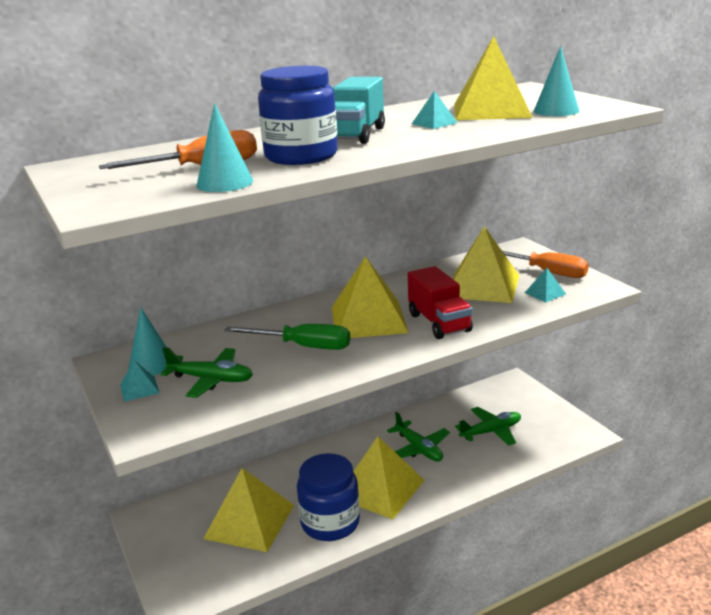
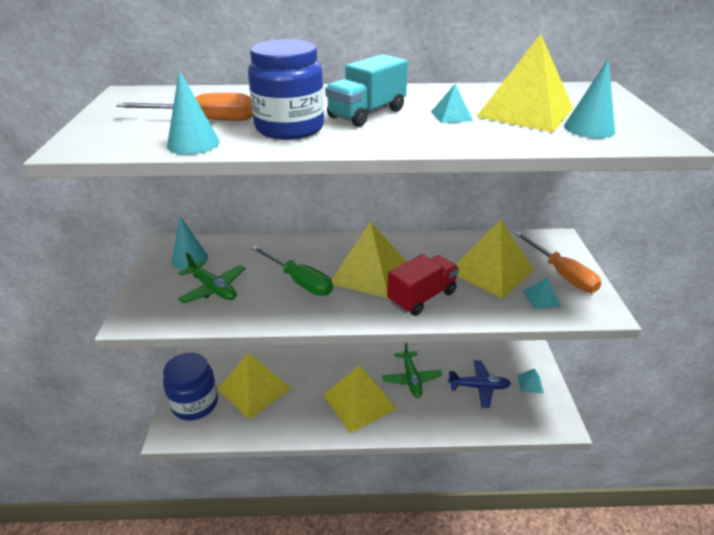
camera: 25 degrees right, 10 degrees up
(139, 388) = (164, 278): turquoise pyramid -> turquoise pyramid (530, 383)
(330, 522) = (305, 415): blue jar -> blue jar (195, 403)
(439, 323) = (422, 297): red truck -> red truck turned 135 degrees counterclockwise
(491, 431) = (479, 387): green plane -> blue plane

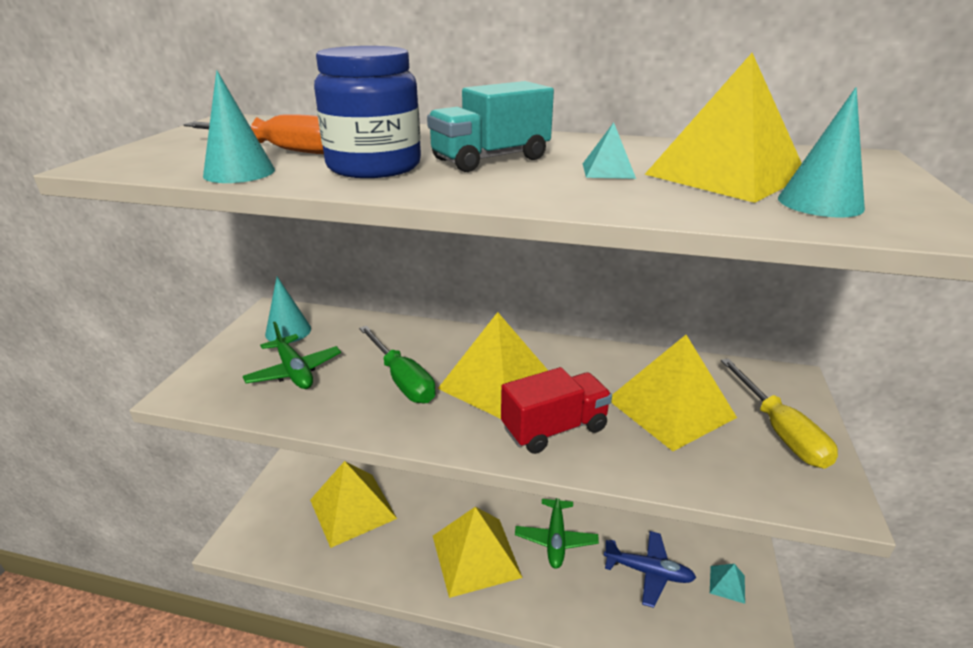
camera: 15 degrees right, 5 degrees down
(195, 403) = (277, 512): blue jar -> none
(541, 298) = (735, 462): turquoise pyramid -> none
(561, 274) = (779, 431): orange screwdriver -> yellow screwdriver

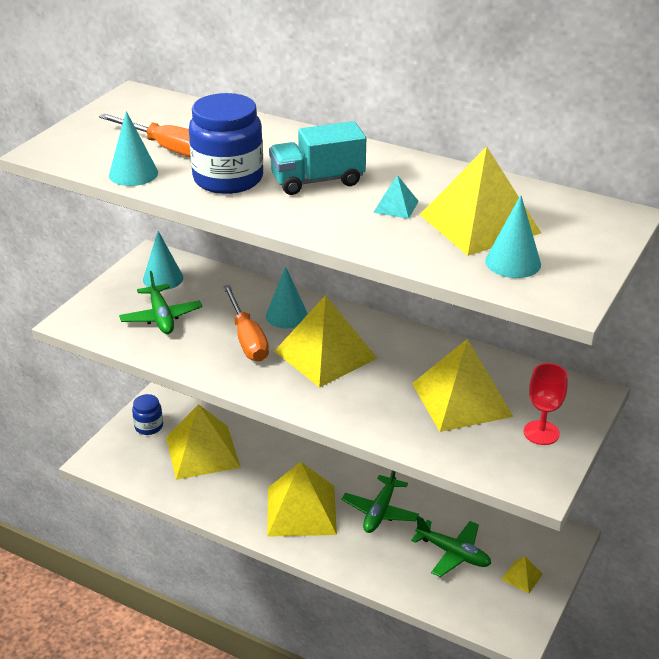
camera: 15 degrees right, 5 degrees up
(289, 491) = (149, 426): none -> blue jar
(402, 380) = (247, 339): green screwdriver -> orange screwdriver
(437, 349) = (286, 316): none -> turquoise cone
(554, 428) = (354, 399): red truck -> none
(648, 572) = (453, 553): blue plane -> green plane
(727, 584) = (522, 576): turquoise pyramid -> yellow pyramid
(779, 431) = (541, 433): yellow screwdriver -> red goblet

